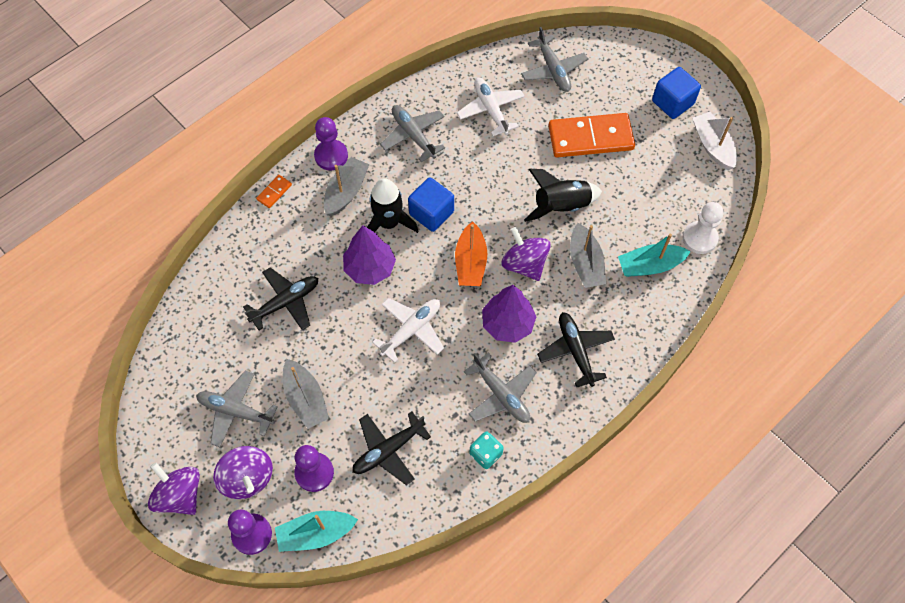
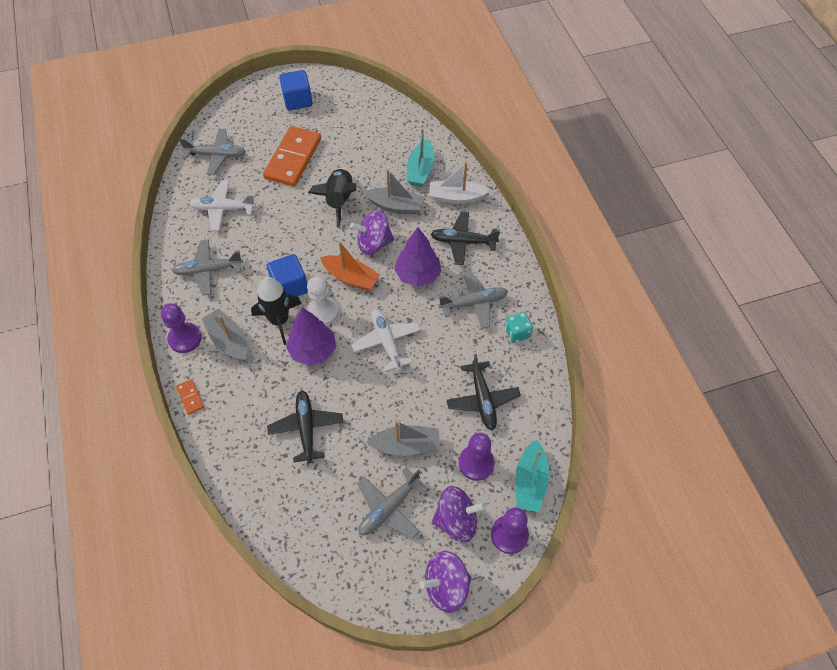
camera: 65 degrees left, 5 degrees down
(699, 238) = (416, 134): white pawn -> white pawn (322, 312)
(712, 146) = (348, 95): white boat -> white boat (456, 197)

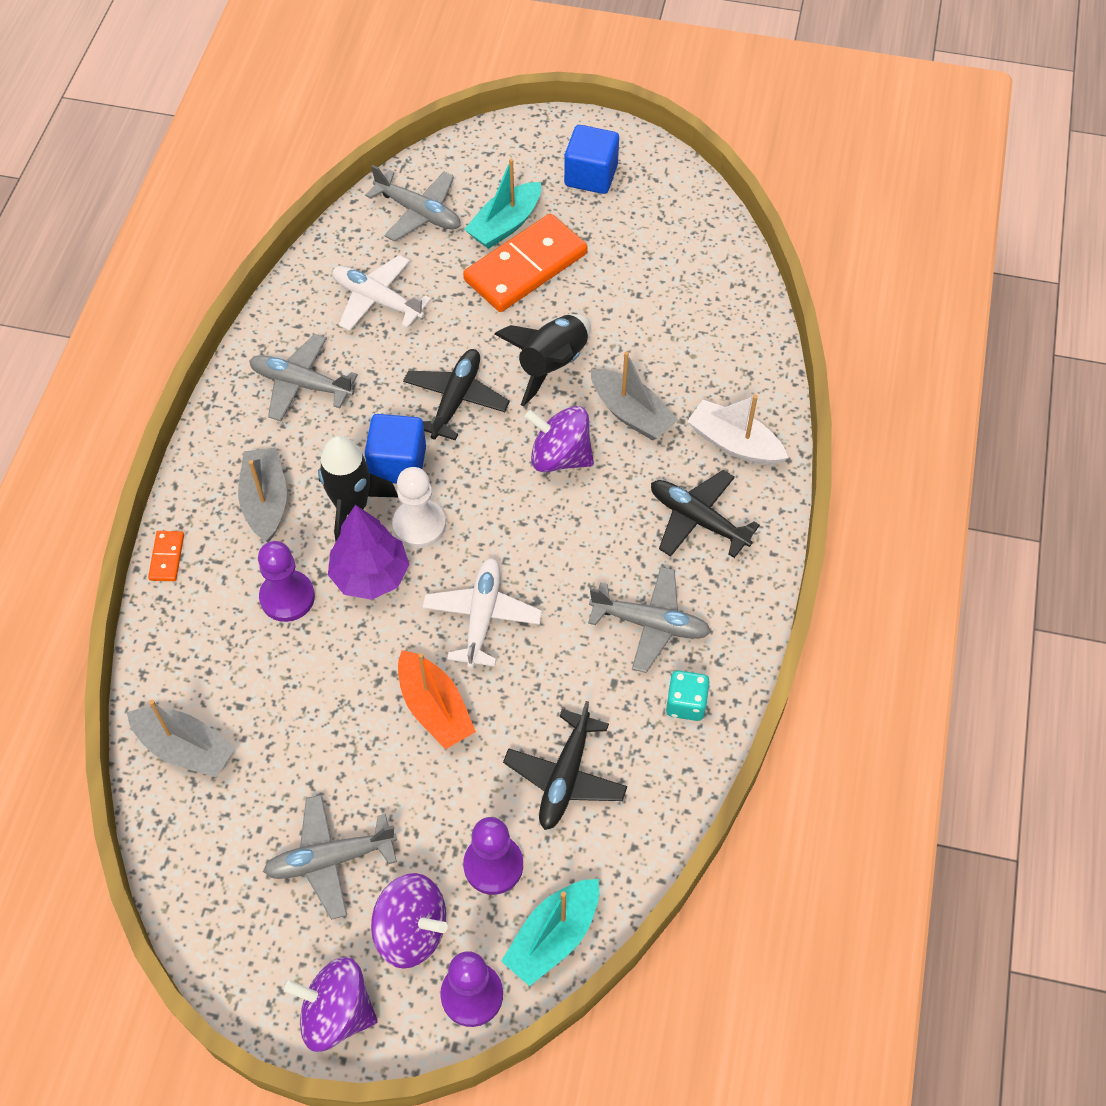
camera: 30 degrees right, 0 degrees up
(185, 338) = (210, 469): purple pawn -> purple pawn (287, 597)
(306, 428) = (291, 683): black plane -> black plane (456, 399)
(351, 278) = (493, 493): orange boat -> orange boat (434, 708)
(406, 445) = (411, 784): grey boat -> grey boat (185, 748)
(418, 275) = (594, 538): purple tree -> none
(420, 170) = (707, 373): turquoise boat -> turquoise boat (505, 225)

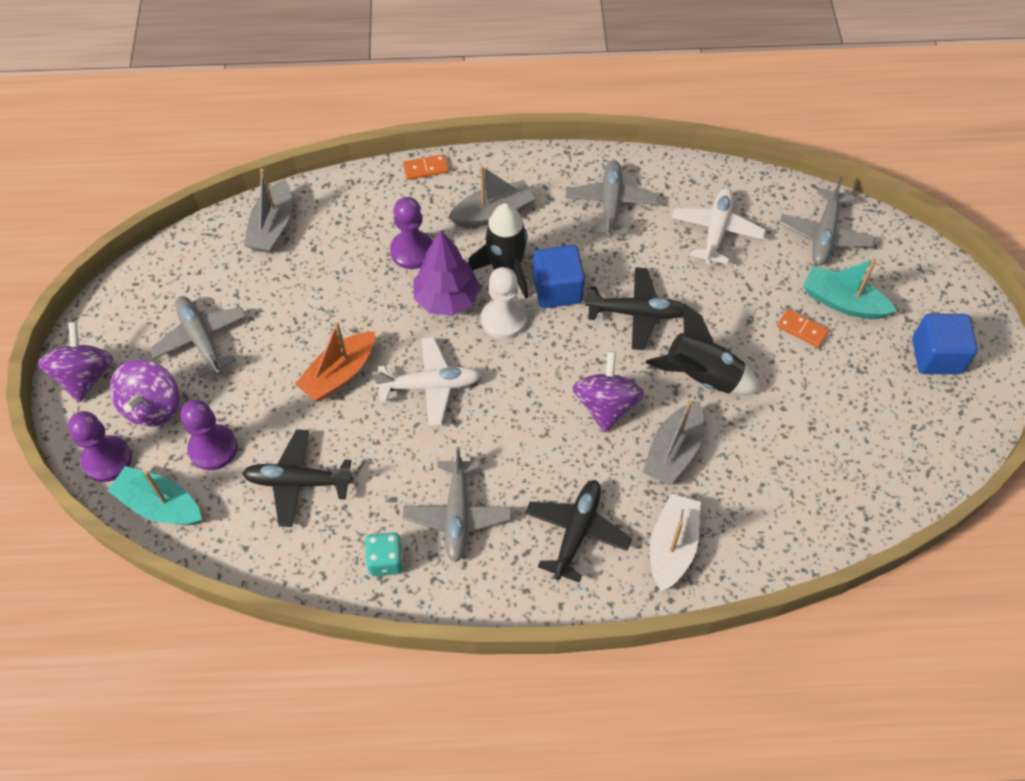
camera: 75 degrees right, 0 degrees up
(525, 267) = (802, 329): orange domino -> orange domino, size x0.42

